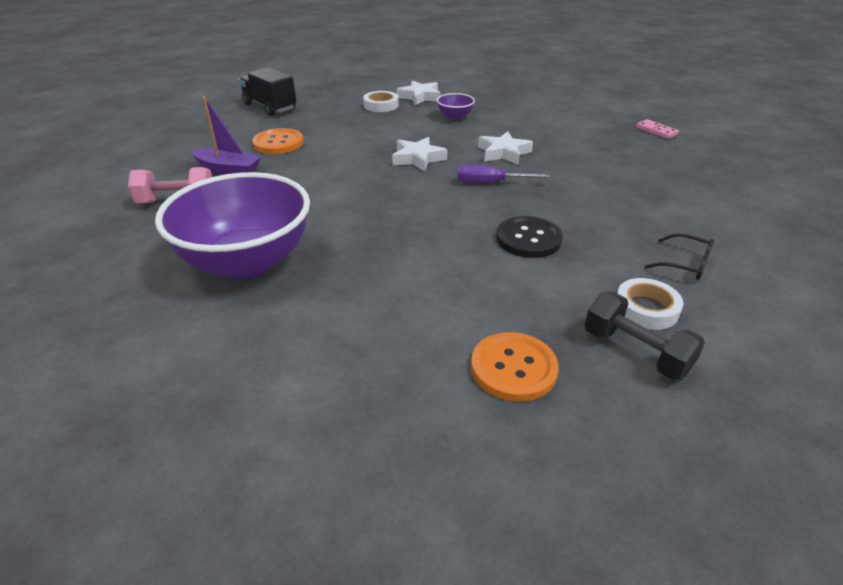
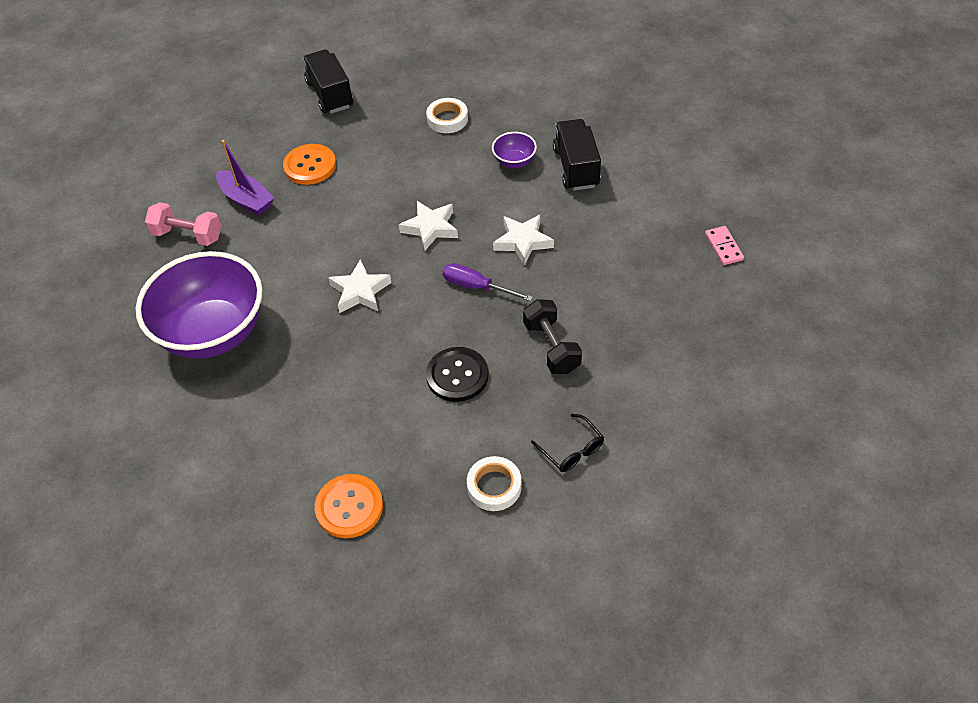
camera: 25 degrees right, 15 degrees up
(420, 97) = (500, 112): white star -> white star (360, 291)
(505, 113) = (576, 168): none -> black truck
(635, 352) = (450, 524): black dumbbell -> black dumbbell (551, 347)

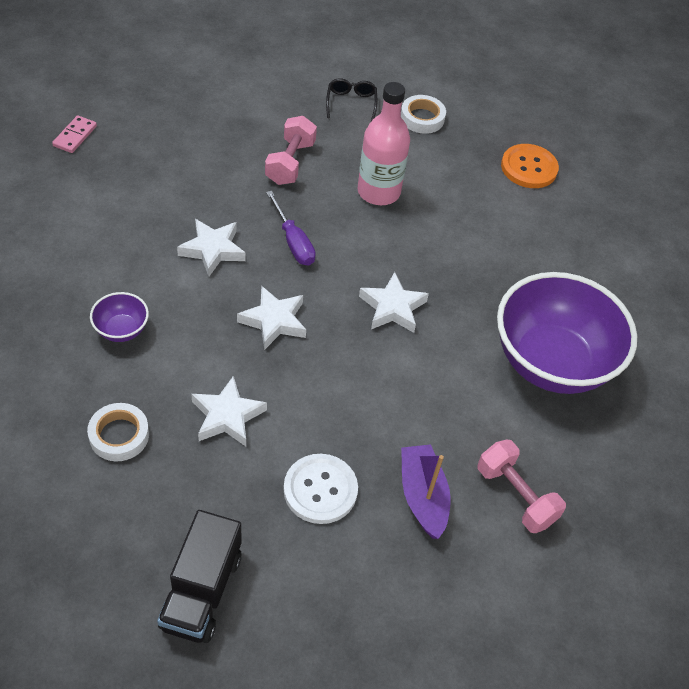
camera: 150 degrees left, 0 degrees up
(310, 166) = (320, 490): orange button -> white button
(400, 163) = (227, 416): none -> white star
(457, 375) = (378, 192): black button -> pink bottle
(551, 347) = (290, 163): black dumbbell -> pink dumbbell
(576, 168) = (79, 280): black truck -> none

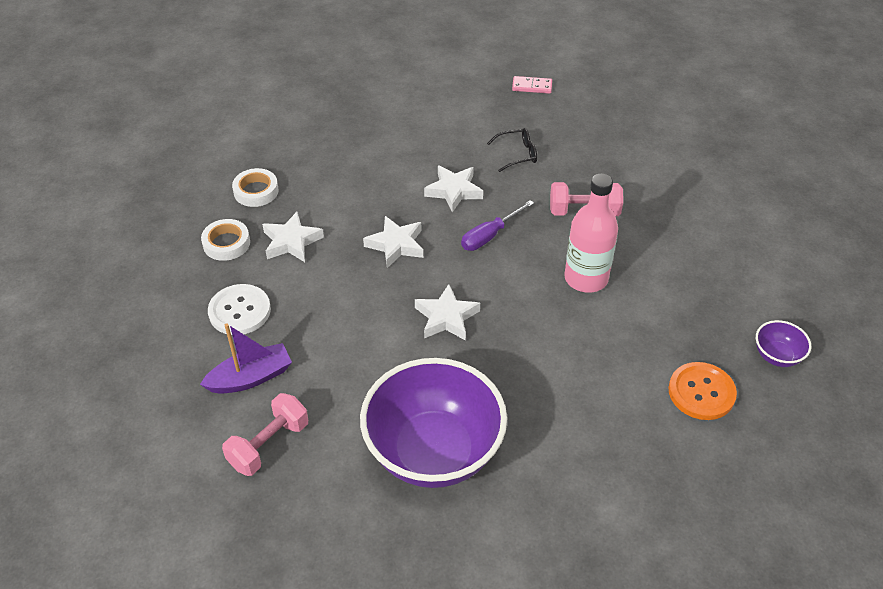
camera: 80 degrees right, 5 degrees down
(121, 330) = (350, 166): purple bowl -> purple bowl (777, 356)
(201, 591) = (140, 266): black truck -> none
(351, 103) = (695, 233): black glasses -> black glasses (517, 154)
(422, 118) = (713, 290): white tape -> white tape (226, 243)

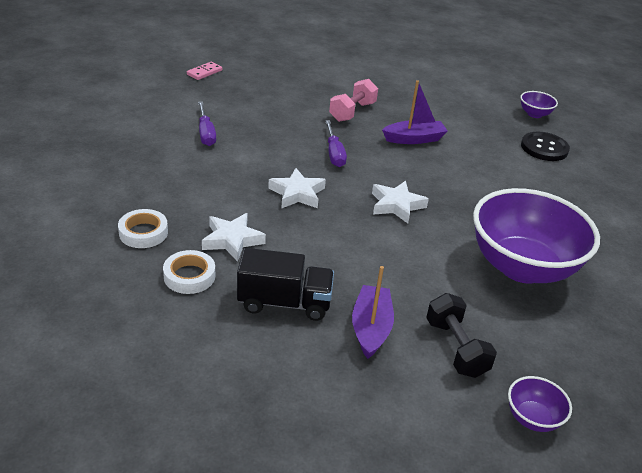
camera: 60 degrees left, 10 degrees down
(218, 532) = (532, 418): none -> purple bowl
(239, 311) = (284, 303): white button -> black truck
(269, 445) = (456, 348): pink dumbbell -> black dumbbell
(429, 144) = (206, 133): none -> purple screwdriver
(454, 191) = (270, 146): white star -> none
(517, 154) = (266, 107): black glasses -> none
(586, 278) = (414, 139): pink bottle -> purple boat
(701, 392) = (544, 148): orange button -> black button

